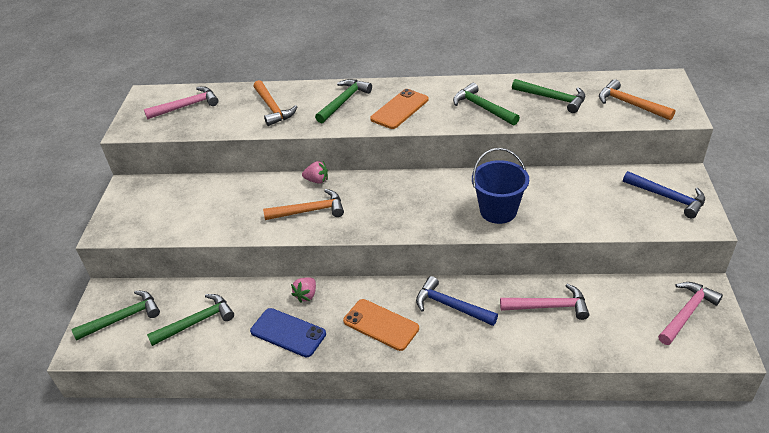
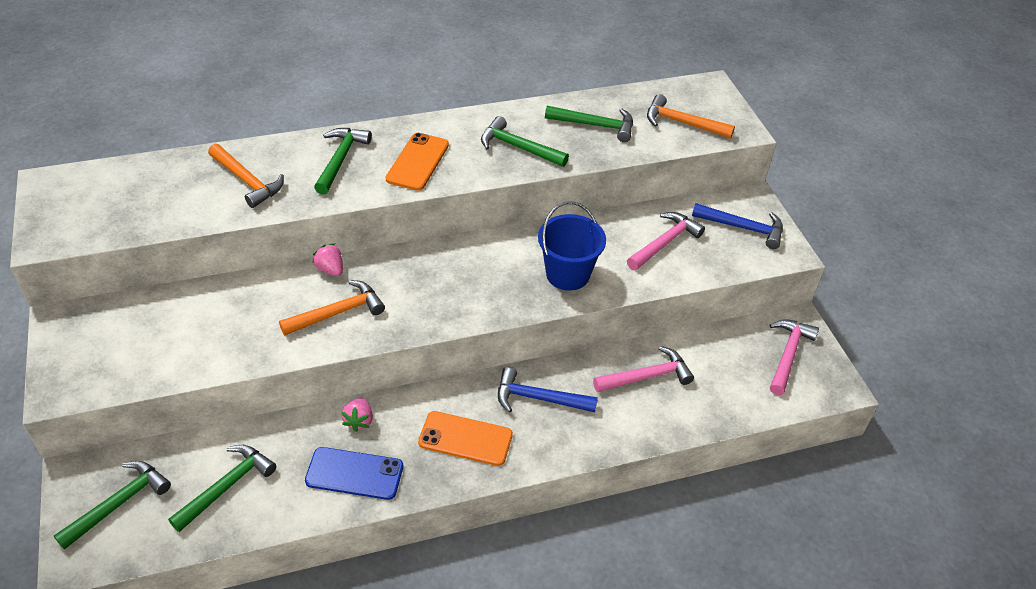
camera: 25 degrees left, 5 degrees up
(187, 106) = (120, 193): pink hammer -> pink hammer (665, 243)
(317, 180) = (330, 269): pink strawberry -> pink strawberry turned 120 degrees counterclockwise

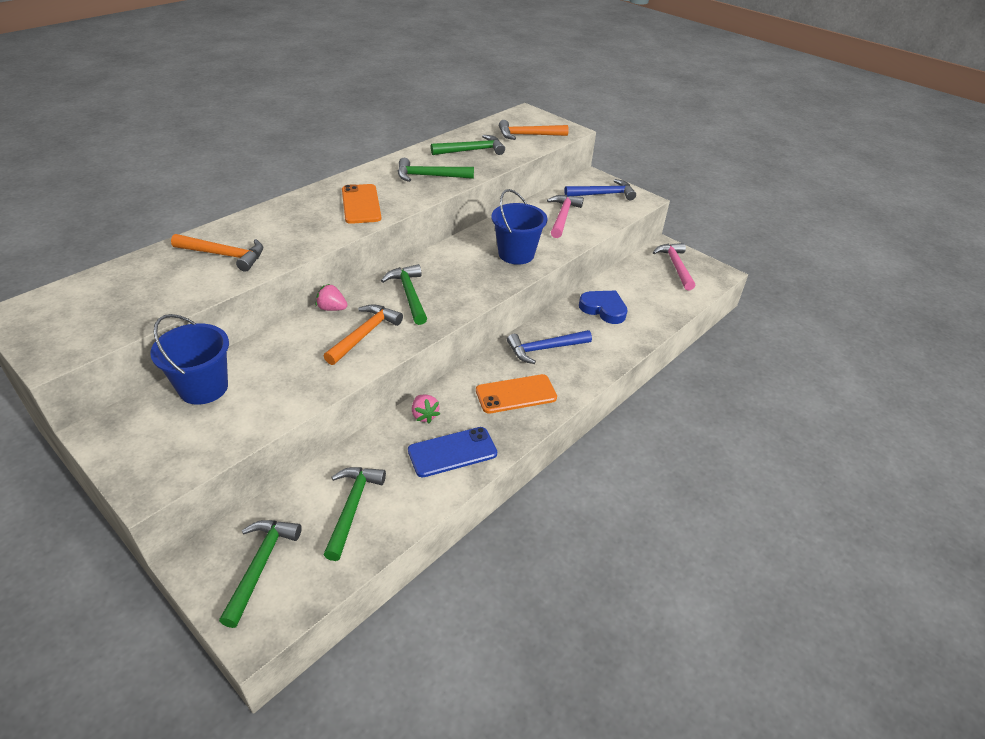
camera: 30 degrees left, 5 degrees down
(163, 311) = (203, 388): none -> blue bucket
(341, 159) = (295, 219): green hammer -> green hammer (409, 294)
(647, 376) = (603, 309): pink hammer -> blue heart

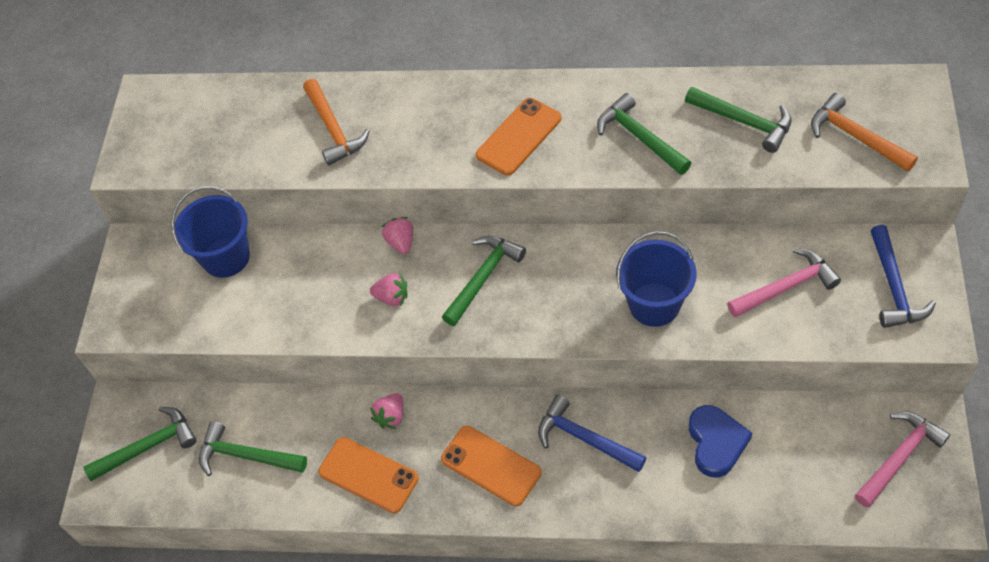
camera: 60 degrees right, 15 degrees up
(352, 508) = (246, 455): green hammer -> green hammer turned 135 degrees counterclockwise
(364, 334) = (392, 297): orange hammer -> pink strawberry
(452, 452) = (368, 475): blue phone -> orange phone
(603, 194) = (893, 287): blue hammer -> blue hammer turned 45 degrees clockwise

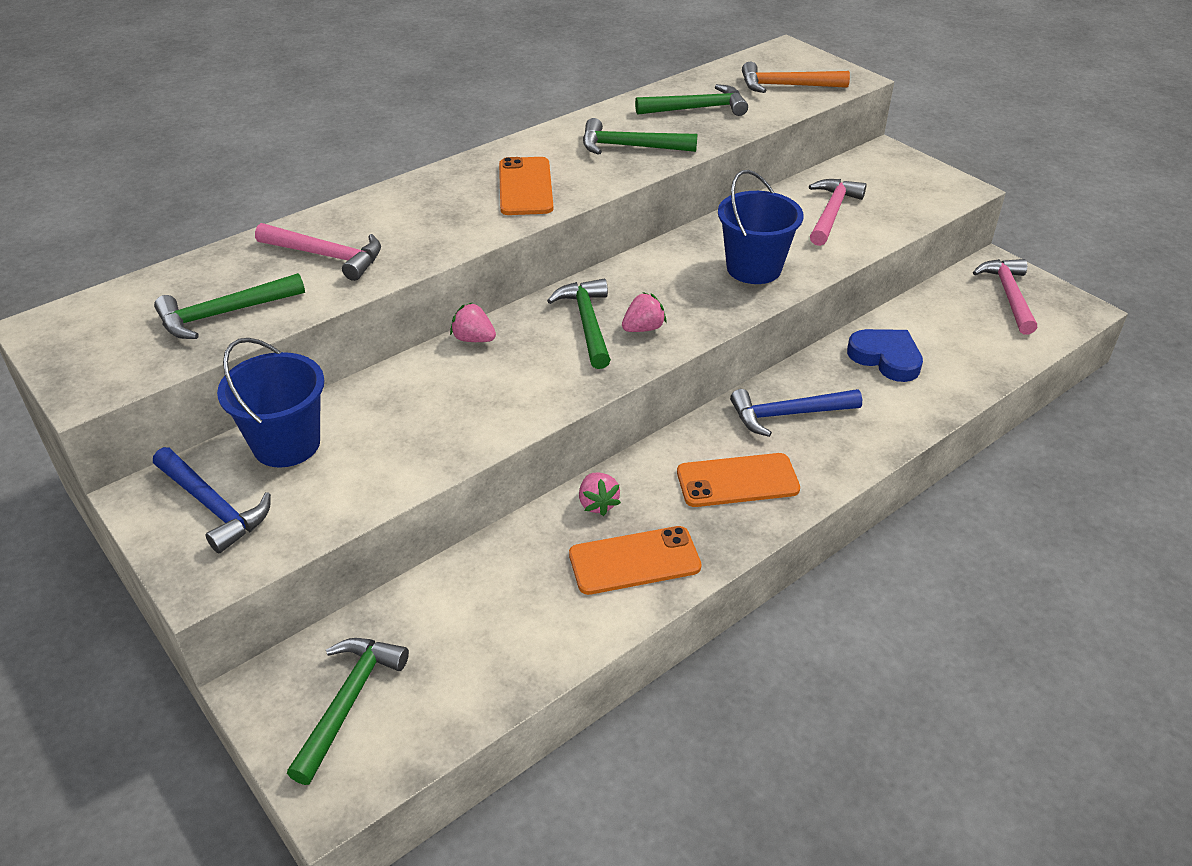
camera: 50 degrees left, 15 degrees down
(246, 455) = (483, 631): green hammer -> green hammer (224, 314)
(333, 129) = (326, 256): orange hammer -> pink hammer
(392, 297) = (517, 379): pink strawberry -> pink strawberry (643, 328)
(893, 287) = (899, 179): blue hammer -> blue hammer (213, 506)

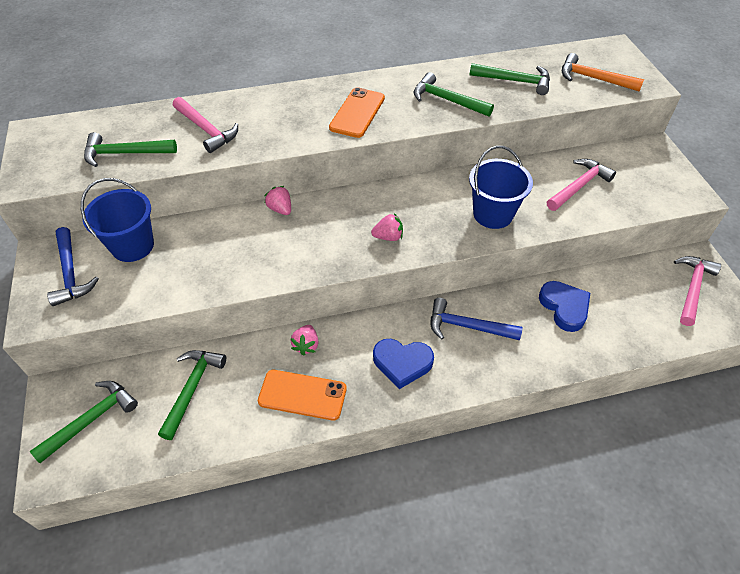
camera: 25 degrees right, 10 degrees up
(587, 323) = (356, 221): green hammer -> green hammer (192, 389)
(737, 481) = (402, 363): orange phone -> blue heart

